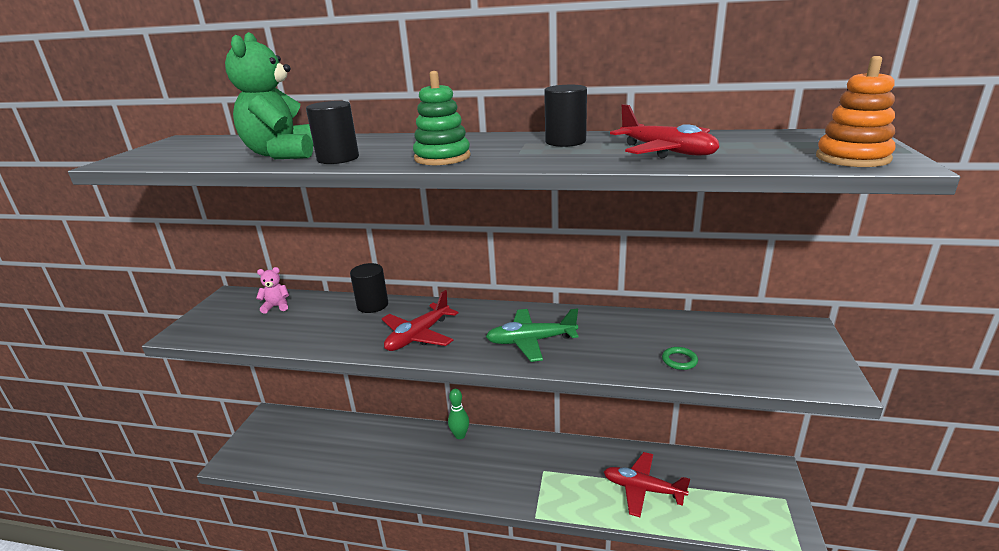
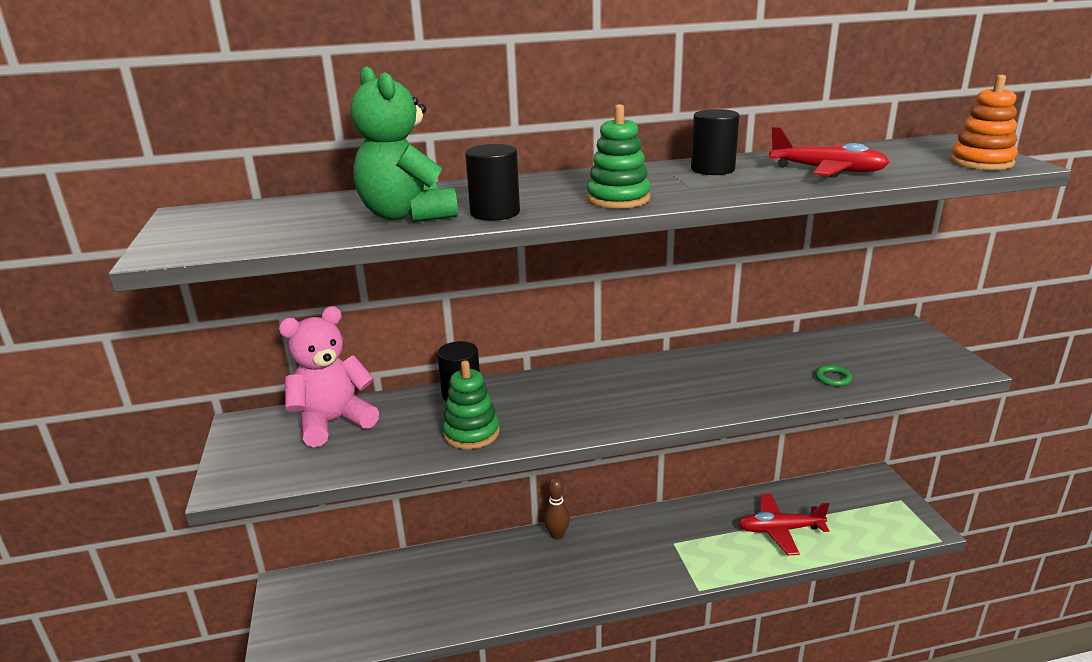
camera: 25 degrees left, 0 degrees up
(276, 306) = (333, 422): pink teddy bear -> pink teddy bear, size x2.11
(348, 336) = (471, 433): none -> green stacking toy
(418, 336) = (555, 414): red plane -> none
(460, 435) = (557, 535): green bowling pin -> brown bowling pin
(531, 341) = (681, 392): green plane -> none

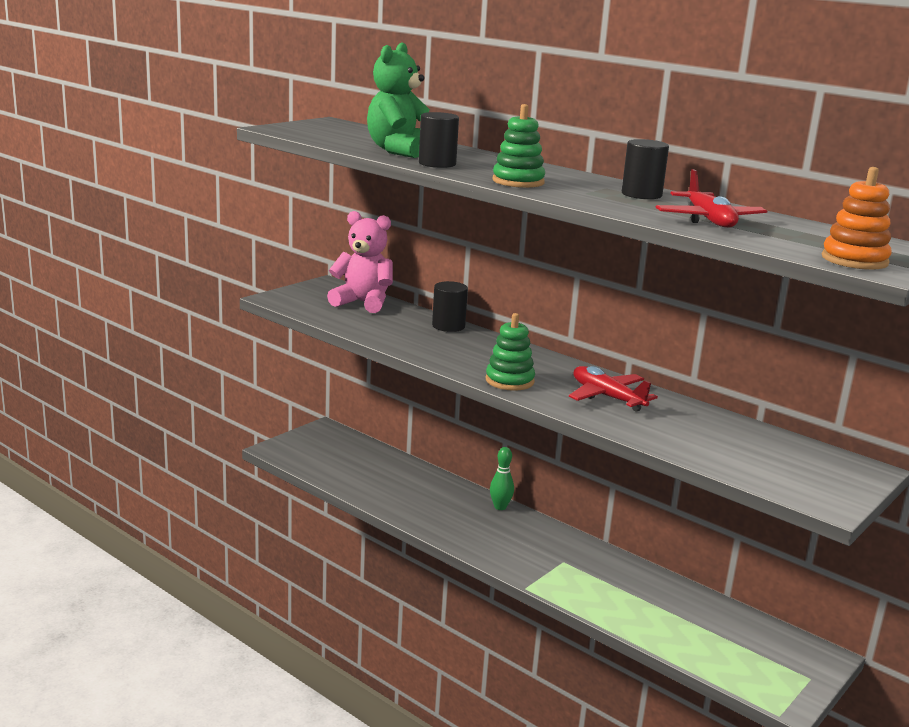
camera: 50 degrees right, 5 degrees down
(471, 433) = (409, 340): green stacking toy -> green stacking toy (509, 381)
(557, 535) = (500, 507): brown bowling pin -> green bowling pin
(779, 530) = (656, 612): red plane -> red plane (607, 397)
(833, 378) = (695, 445): green ring -> none

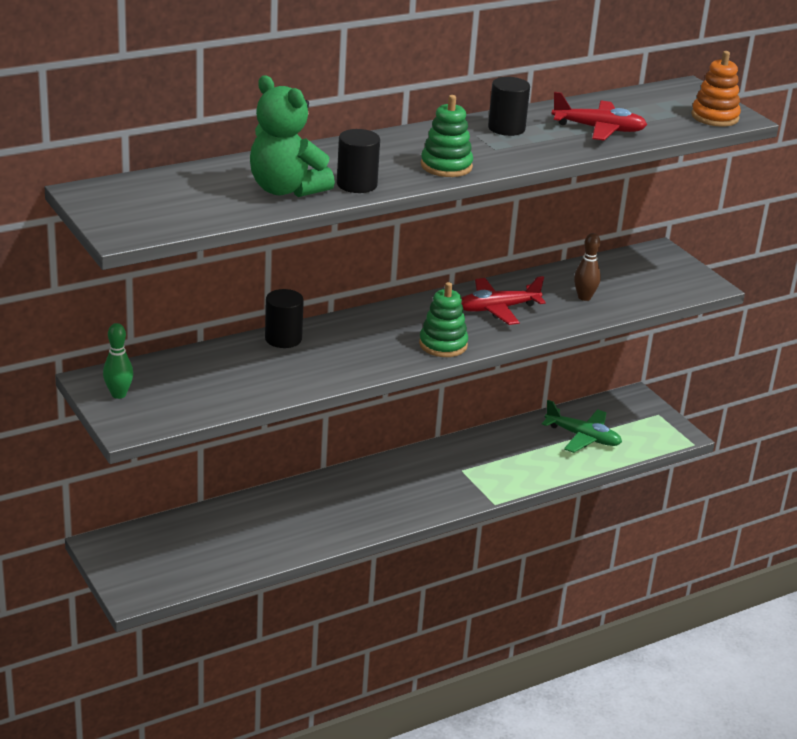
camera: 70 degrees left, 10 degrees up
(363, 303) = (180, 372): pink teddy bear -> none
(500, 507) = (349, 475): green bowling pin -> green bowling pin (118, 394)
(691, 435) = (584, 297): none -> brown bowling pin
(699, 628) = (582, 437): none -> green plane

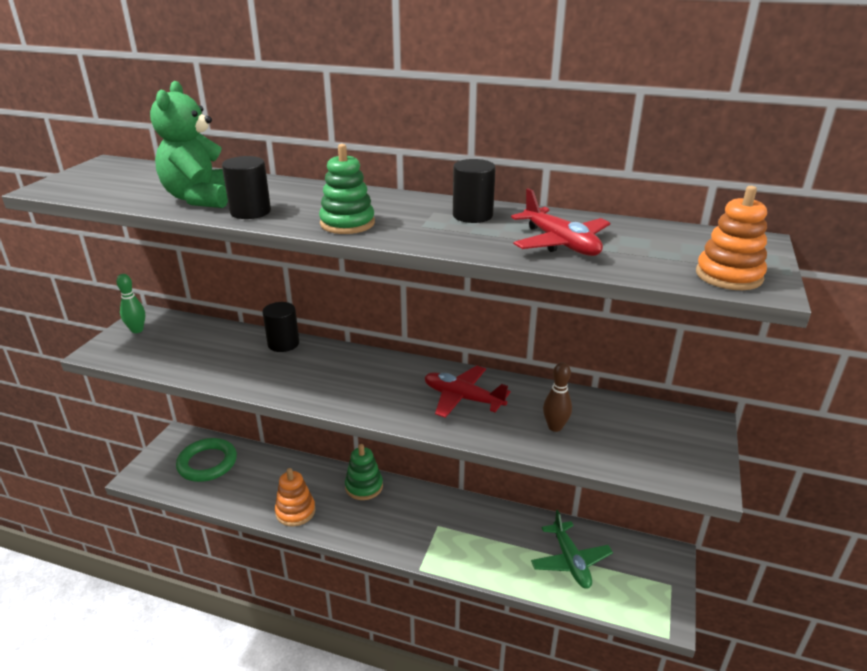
camera: 50 degrees right, 0 degrees up
(182, 545) = (207, 463): none -> green ring
(335, 528) = (295, 511): none -> orange stacking toy
(443, 345) = (369, 403): green stacking toy -> green stacking toy (364, 486)

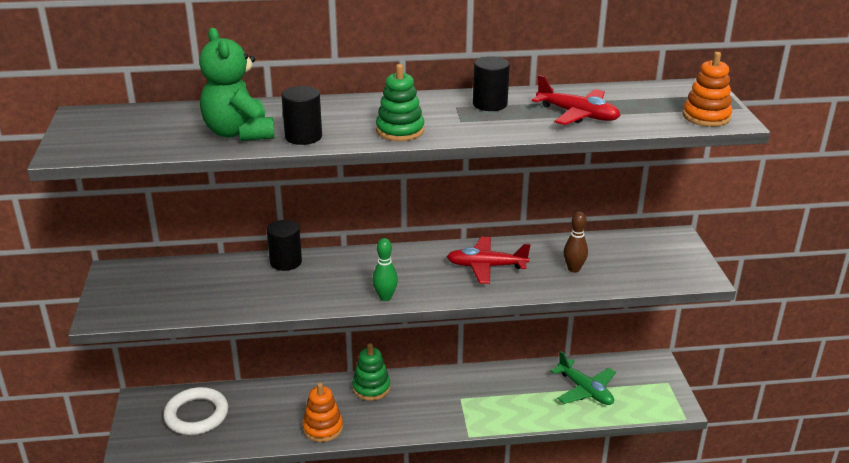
camera: 25 degrees left, 0 degrees up
(137, 330) = (119, 286): green bowling pin -> green bowling pin (385, 297)
(207, 463) = (196, 415): green ring -> white ring

